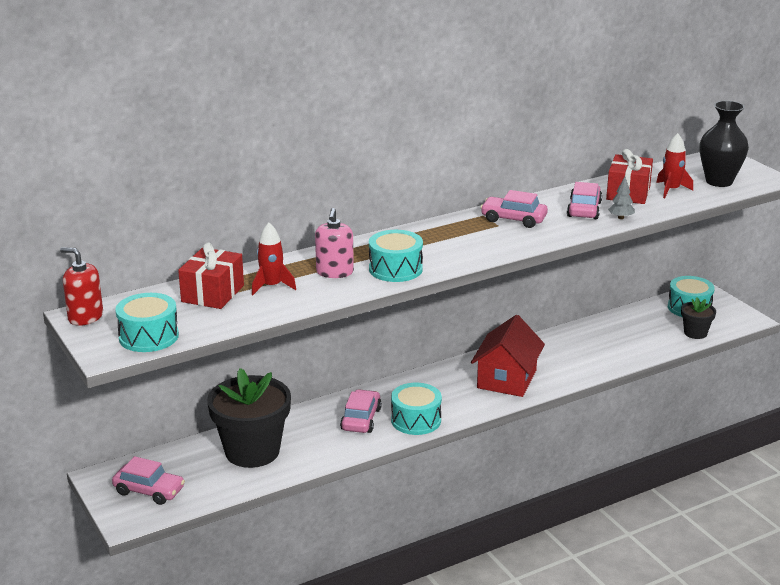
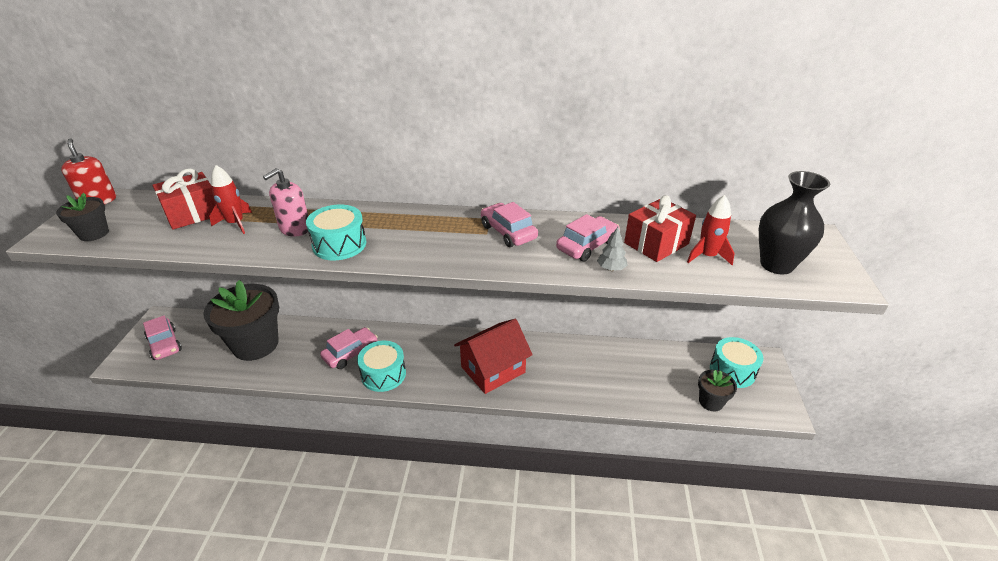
camera: 35 degrees right, 10 degrees up
(148, 336) = (94, 234): turquoise drum -> black flower pot

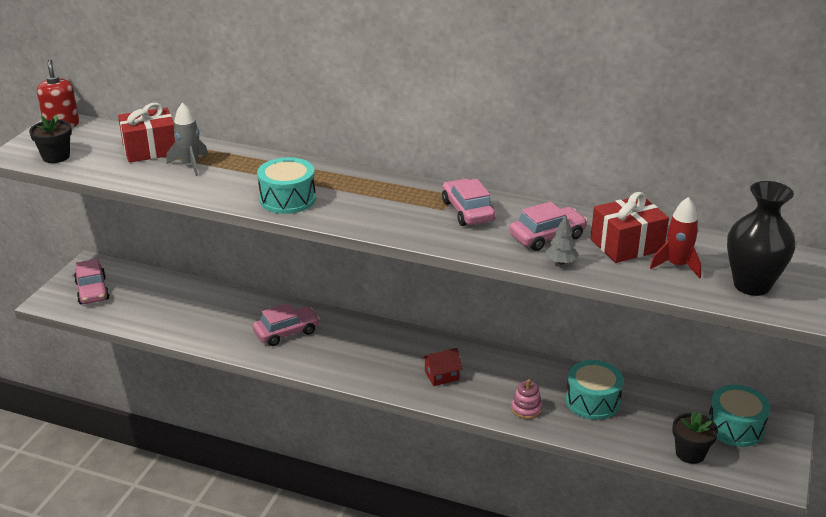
camera: 15 degrees right, 5 degrees down
(235, 223) = (190, 165): red rocket -> grey rocket
(255, 344) = (186, 306): black flower pot -> none
(295, 229) = (247, 178): pink soap dispenser -> none
(383, 374) = (317, 359): turquoise drum -> turquoise drum (592, 401)
(493, 369) = (441, 375): red house -> red house, size x0.48
(571, 387) = (526, 409): none -> pink stacking toy

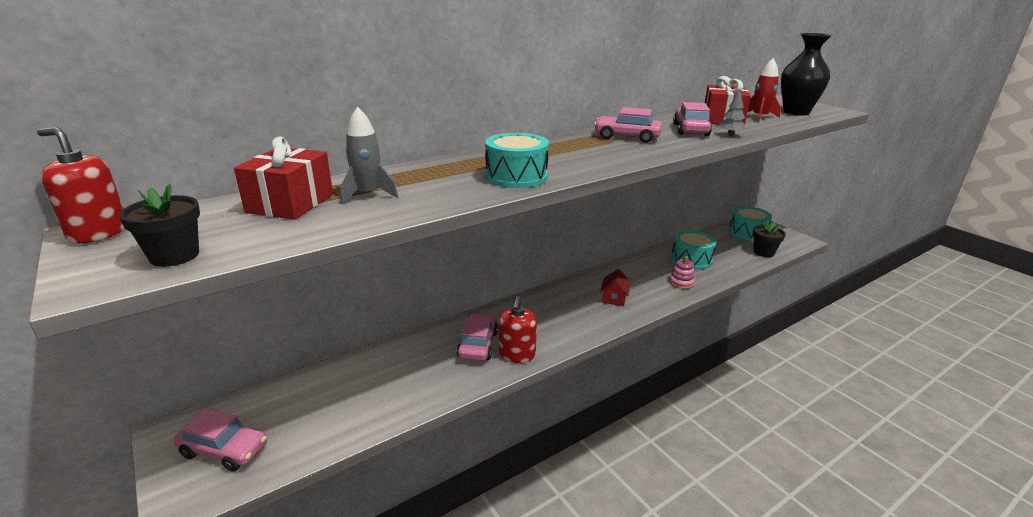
camera: 55 degrees left, 5 degrees down
(293, 356) = (517, 354): none -> red soap dispenser

